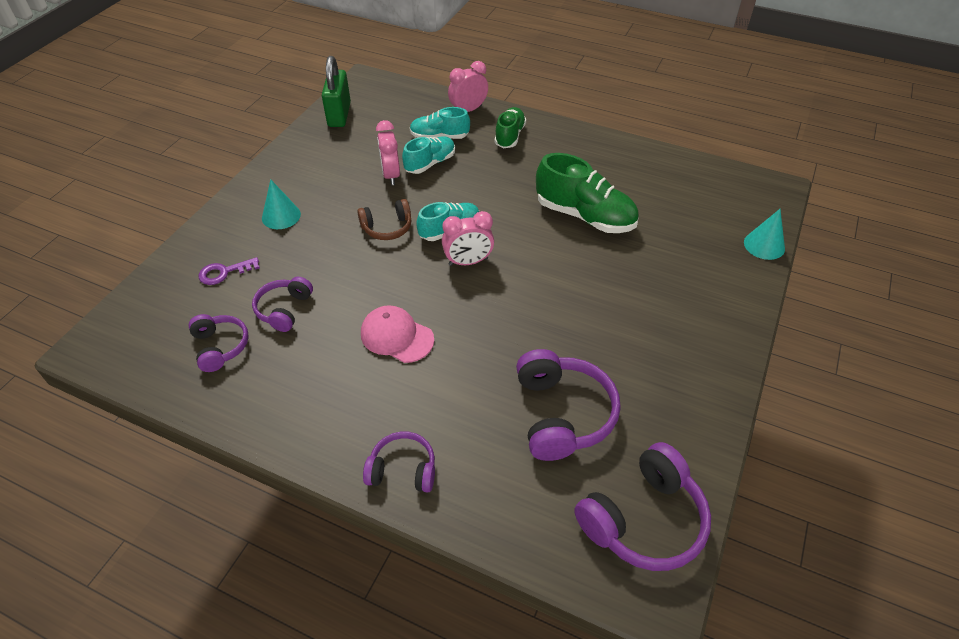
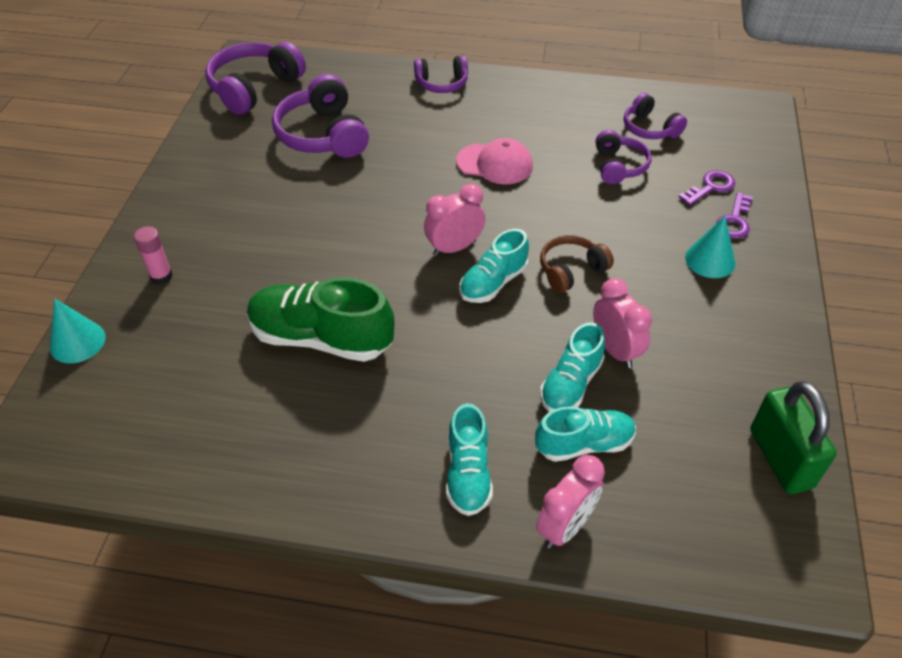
camera: 165 degrees right, 0 degrees up
(234, 240) = (734, 221): none -> purple key
(509, 136) = (468, 473): green shoe -> turquoise shoe
(712, 284) = (161, 276): none -> pink glue stick

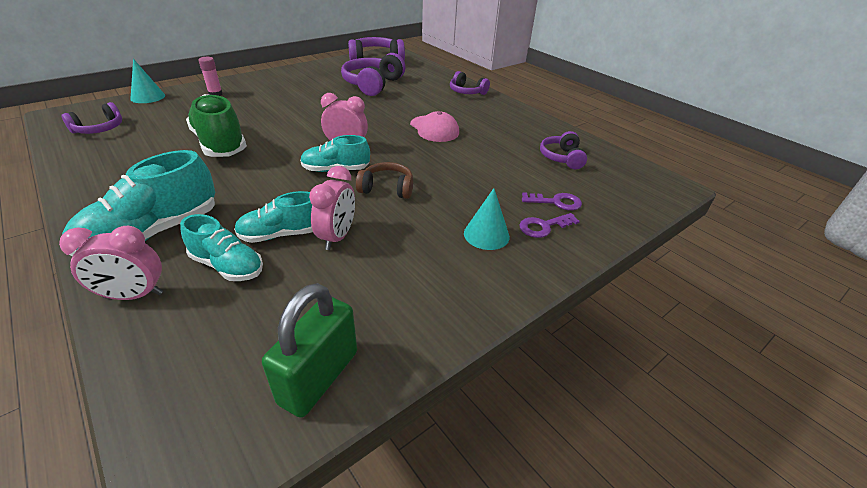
camera: 40 degrees right, 10 degrees down
(468, 473) = (153, 233): turquoise shoe -> turquoise shoe, size x1.62
(619, 166) = (507, 163): purple headphones -> purple headphones (99, 129)

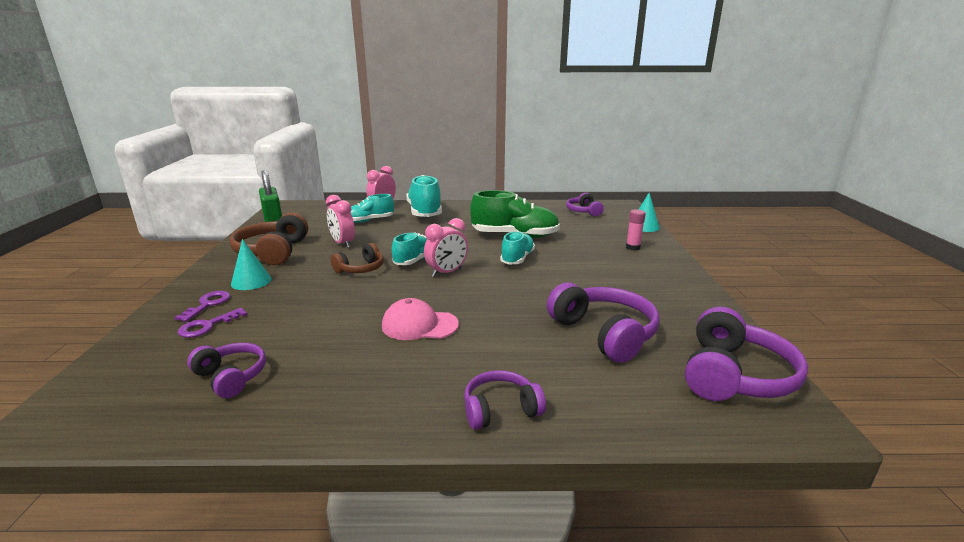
camera: 130 degrees right, 15 degrees down
(281, 234) = (372, 233): turquoise shoe -> turquoise shoe (517, 259)
(416, 276) = (273, 252): none -> brown headphones

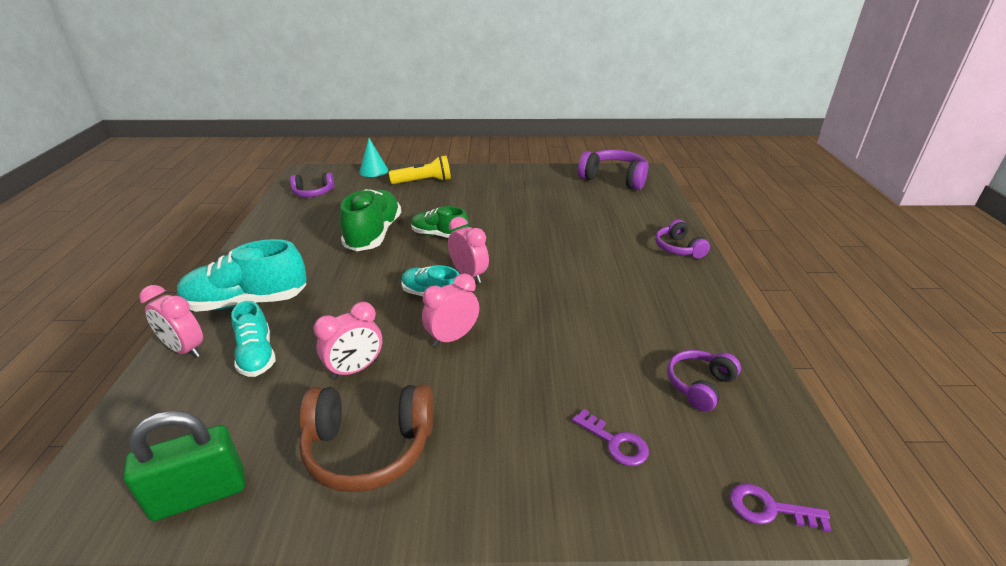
camera: 90 degrees left, 10 degrees up
(208, 304) = (560, 465): purple key -> purple key (768, 509)
(251, 281) = (485, 440): turquoise cone -> none
(360, 269) = (452, 338): brown headphones -> pink clock
(419, 325) = (581, 285): pink cap -> none
(517, 259) = (439, 235): turquoise shoe -> green shoe
(604, 333) = (577, 208): purple headphones -> none
(633, 247) = (424, 181): pink glue stick -> yellow flashlight

